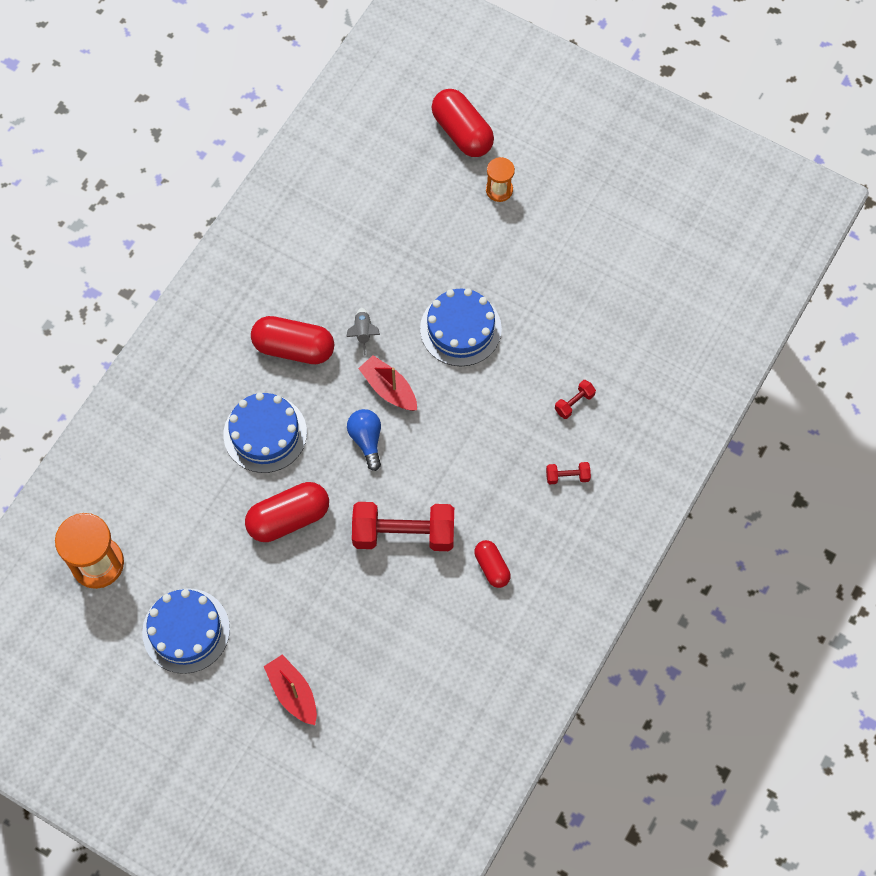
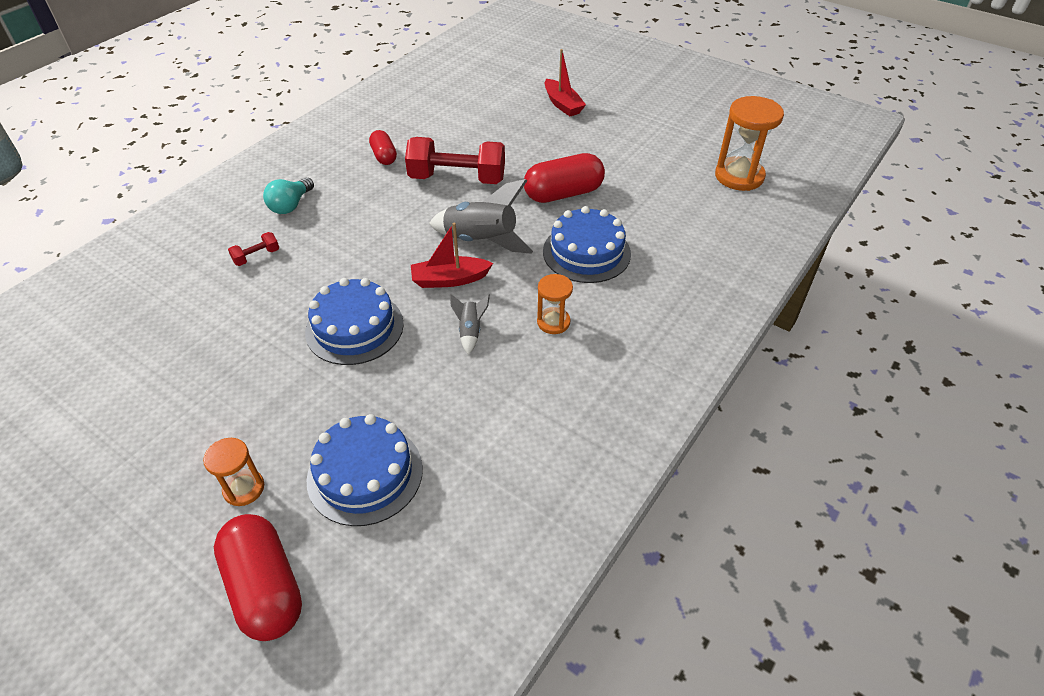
camera: 175 degrees left, 20 degrees down
(186, 630) = (652, 137): blue cake -> blue cake (365, 474)
(294, 348) = (553, 322): red capsule -> orange hourglass
(366, 440) = (481, 241): blue light bulb -> grey rocket
(389, 389) = (450, 279): red boat -> red boat turned 120 degrees clockwise
(567, 476) = (291, 205): red dumbbell -> turquoise light bulb

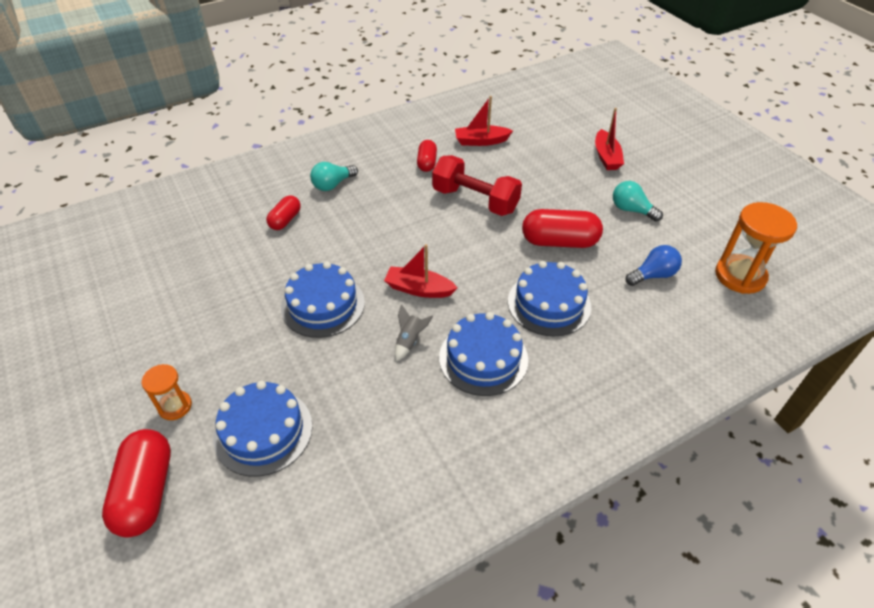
camera: 25 degrees right, 0 degrees up
(256, 256) = (285, 220): red dumbbell -> red capsule
(429, 121) = (481, 141): none -> red boat
(481, 241) = (463, 263): grey rocket -> none
(553, 322) = (483, 358): orange hourglass -> blue cake
(613, 146) = (631, 210): none -> turquoise light bulb
(665, 198) = (653, 275): none -> blue light bulb

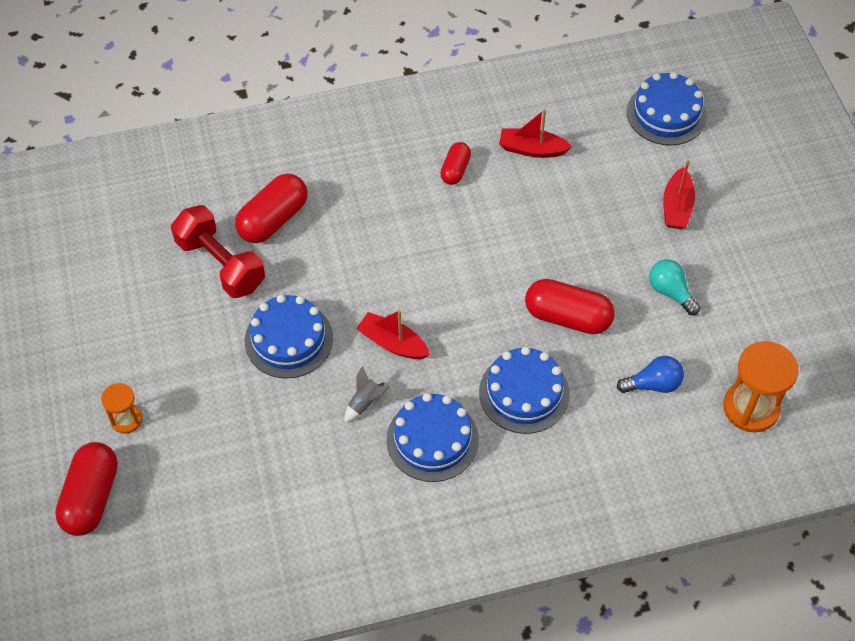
camera: 15 degrees right, 10 degrees up
(263, 431) = (202, 465): blue cake -> blue cake (666, 114)
(285, 220) = (273, 219): red capsule -> red capsule, size x1.73
(333, 185) = (337, 180): turquoise light bulb -> none
(475, 200) = (493, 238): red dumbbell -> red dumbbell (220, 264)

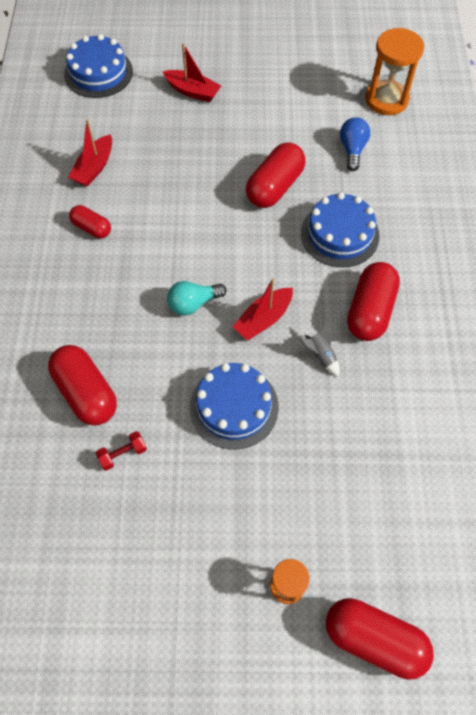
camera: 75 degrees left, 5 degrees up
(220, 264) = (123, 454): red dumbbell -> red dumbbell, size x0.43
(432, 439) = (370, 311): blue cake -> red capsule
(670, 292) = (271, 117): turquoise light bulb -> turquoise light bulb (193, 304)

